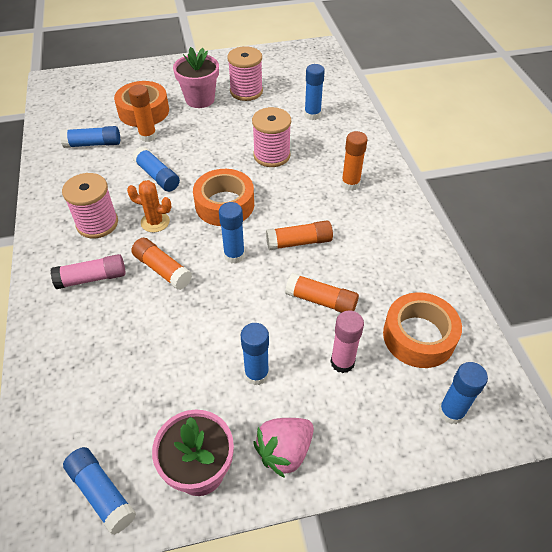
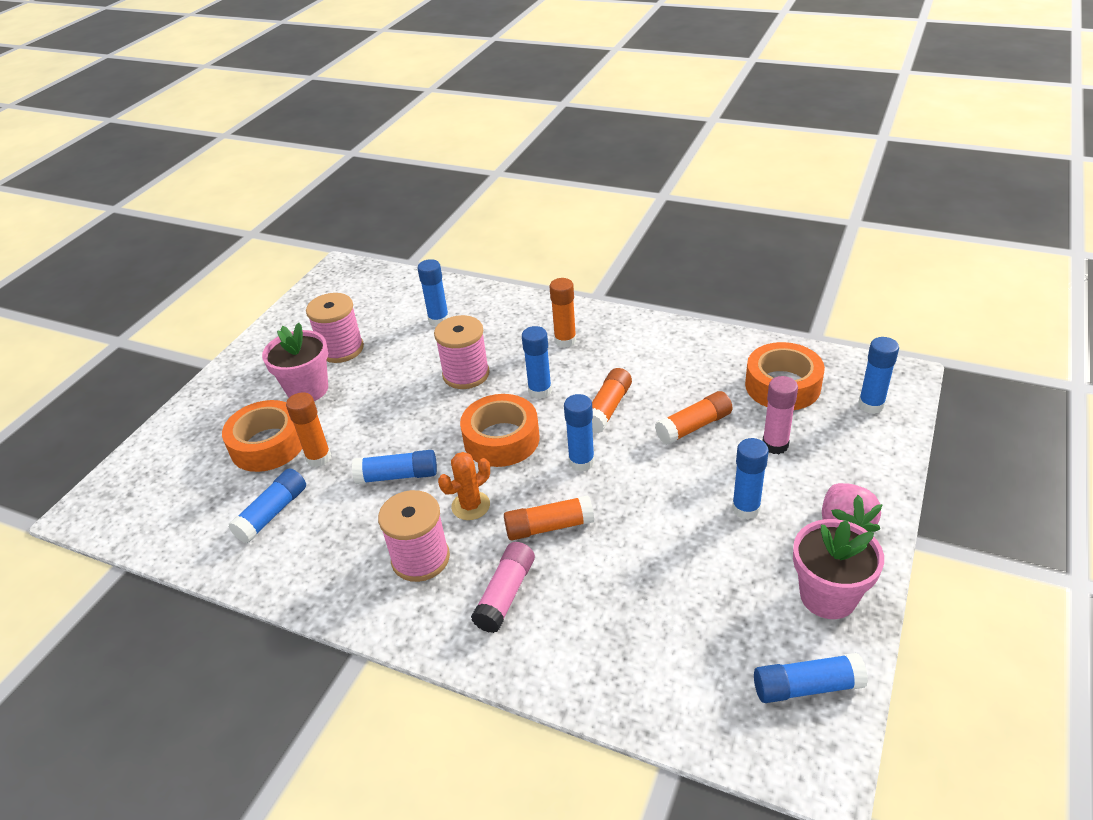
camera: 50 degrees left, 10 degrees down
(286, 198) = (540, 391): none -> blue glue stick

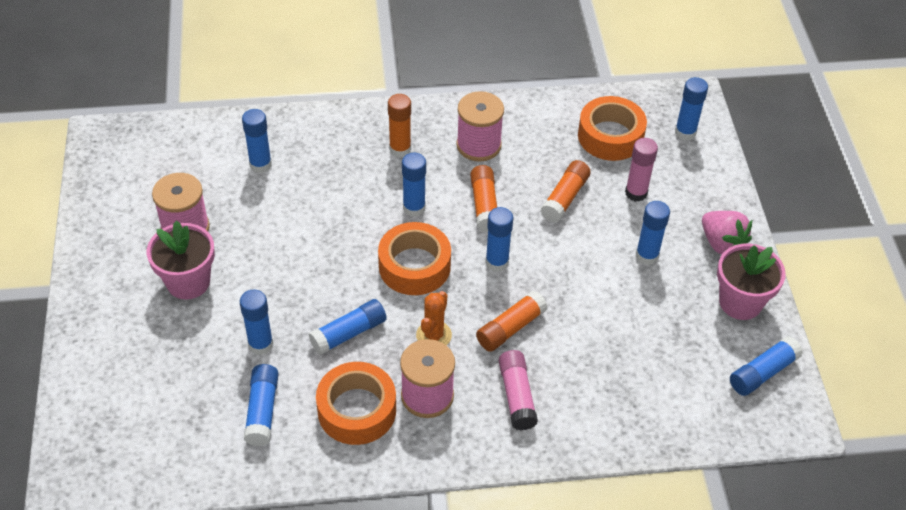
camera: 35 degrees left, 10 degrees up
(268, 445) = (198, 350): orange tape -> orange tape (357, 410)
(319, 458) = (260, 344): orange glue stick -> blue glue stick
(466, 374) = (333, 214): pink spool -> pink spool (478, 145)

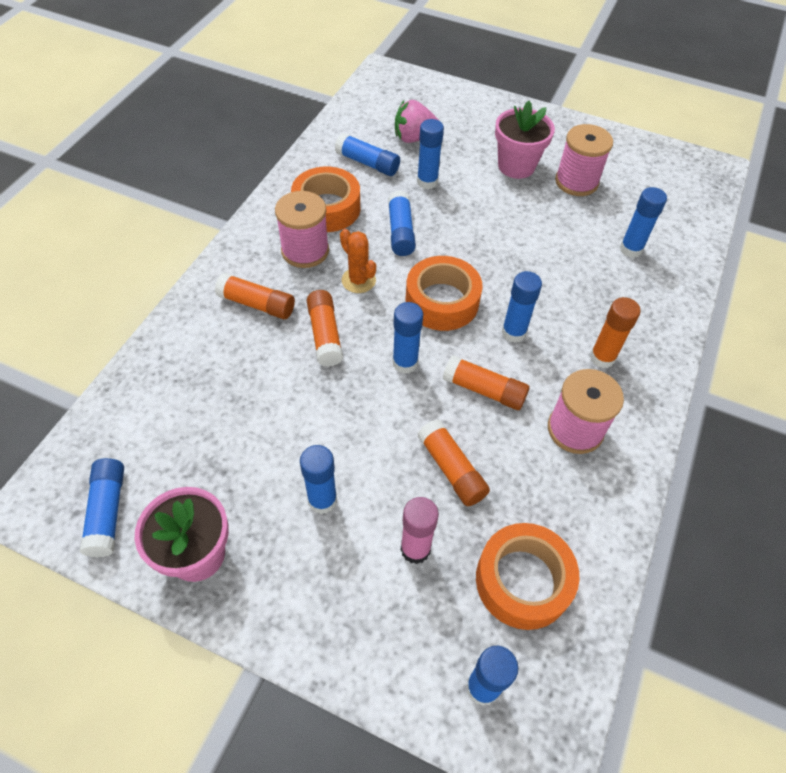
camera: 120 degrees right, 5 degrees up
(517, 396) = (257, 304): pink glue stick -> orange glue stick
(721, 243) = (283, 595): pink strawberry -> pink strawberry (414, 138)

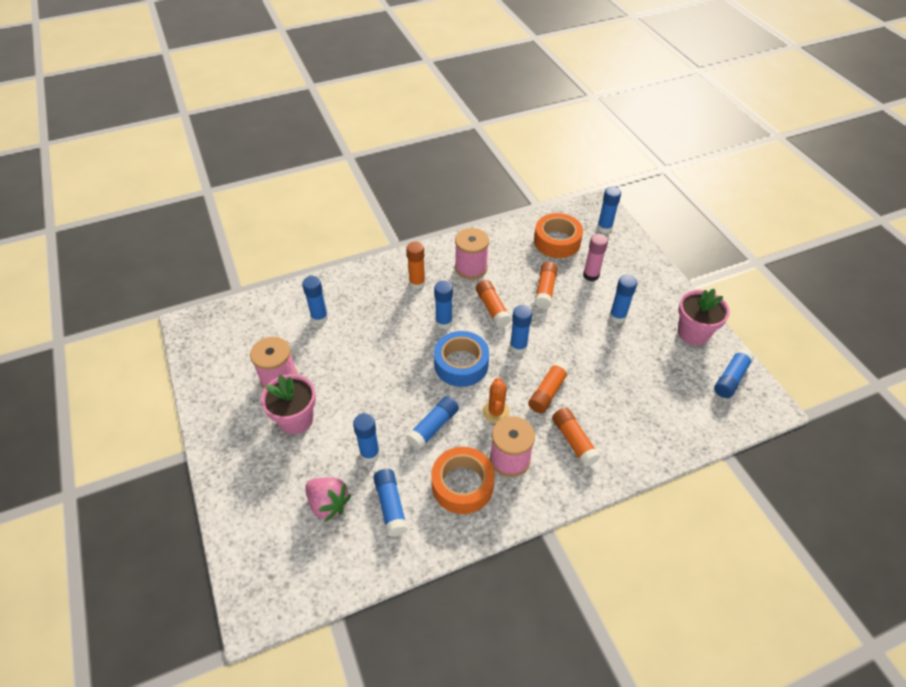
camera: 135 degrees left, 5 degrees down
(442, 301) = (461, 364): orange tape -> blue tape

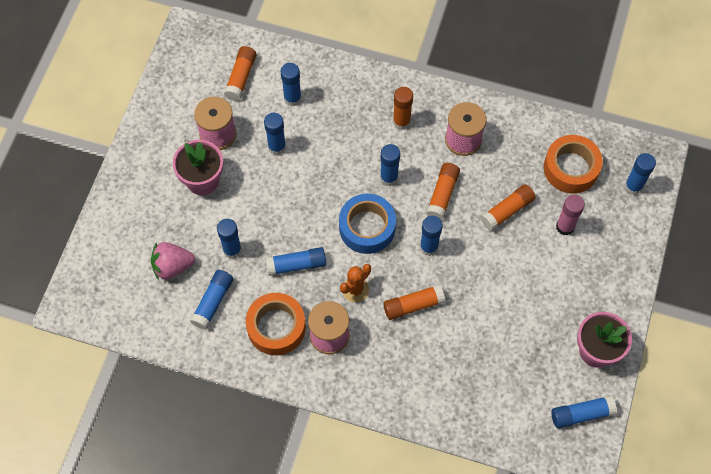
camera: 40 degrees right, 15 degrees up
(328, 504) = (172, 266): pink strawberry -> pink strawberry turned 90 degrees clockwise
(574, 441) = (392, 360): orange glue stick -> orange glue stick (241, 77)
(617, 316) = (545, 284): blue glue stick -> blue glue stick (277, 147)

